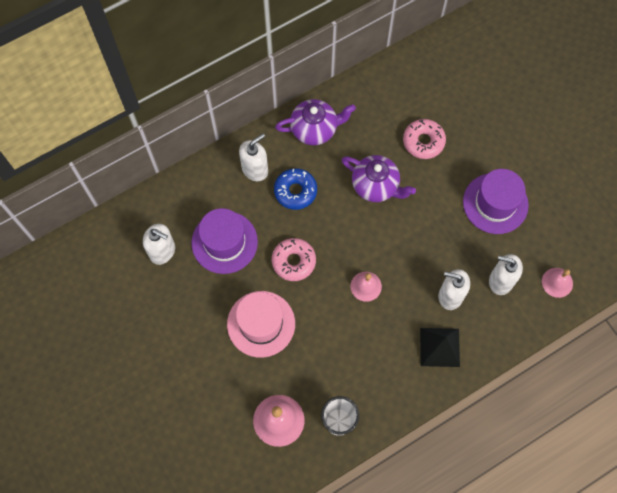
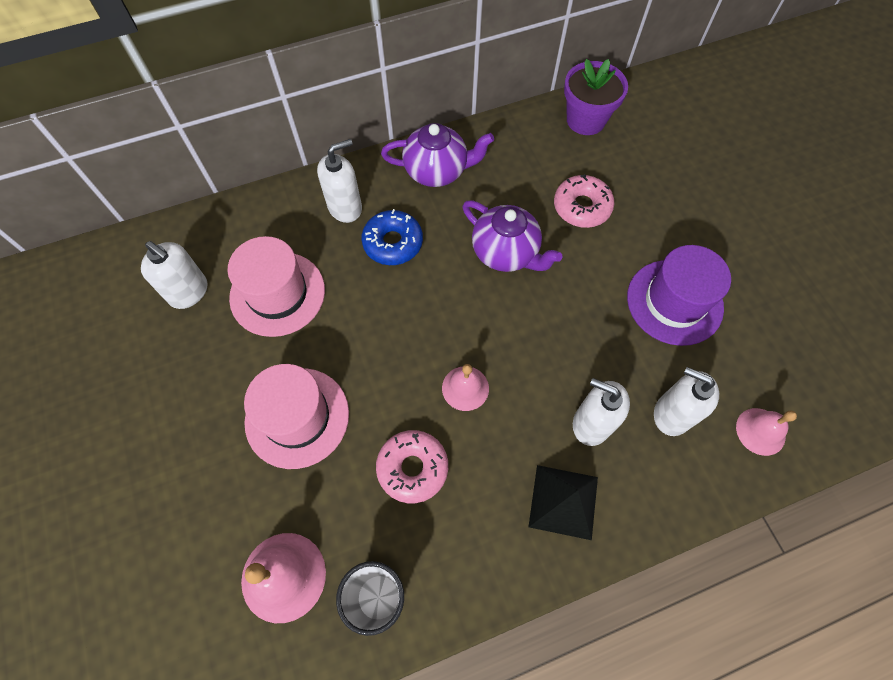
camera: 10 degrees right, 5 degrees down
(224, 242) = (277, 294): purple hat -> pink hat
(293, 261) = (368, 335): pink donut -> pink donut (412, 468)
(416, 68) = (585, 120): none -> purple flower pot

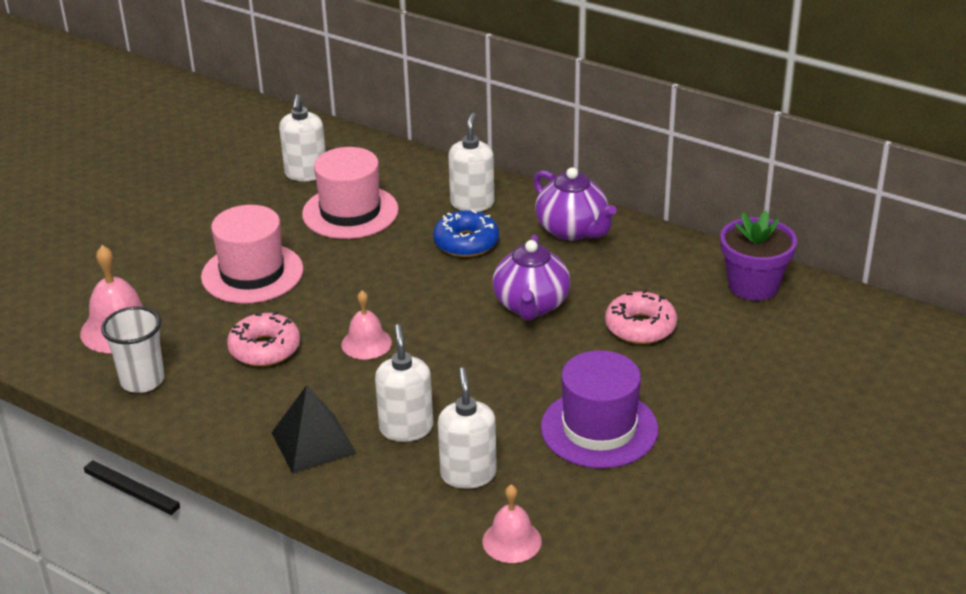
camera: 55 degrees right, 30 degrees down
(345, 207) = (472, 203): white soap dispenser -> white soap dispenser turned 105 degrees counterclockwise

